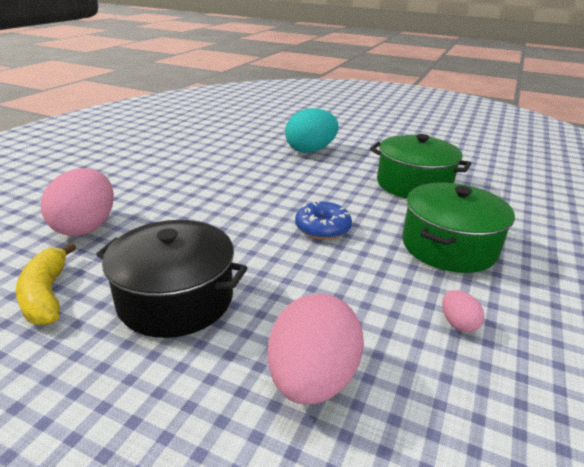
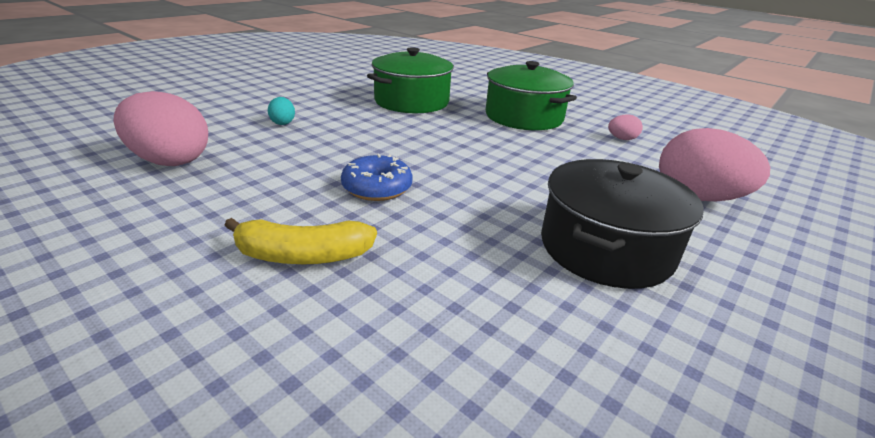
camera: 75 degrees left, 0 degrees up
(47, 295) = (607, 358): yellow banana -> yellow banana (302, 256)
(86, 227) = (411, 322): pink egg -> pink egg (170, 161)
(310, 150) = (283, 123): turquoise egg -> turquoise egg, size x0.45
(322, 228) = (480, 153): blue donut -> blue donut (377, 188)

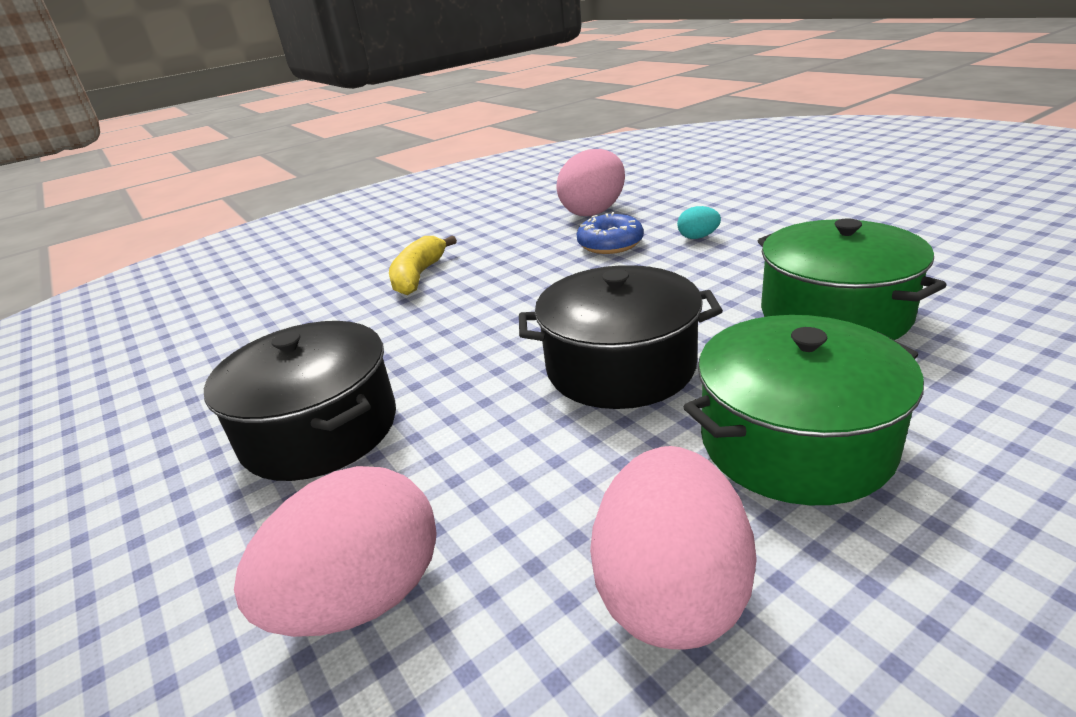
camera: 110 degrees right, 0 degrees up
(377, 188) = (514, 297): blue donut -> blue donut (610, 244)
(477, 147) = (620, 367): none -> black pot
(622, 139) = (671, 592): pink egg -> pink egg, size x2.20

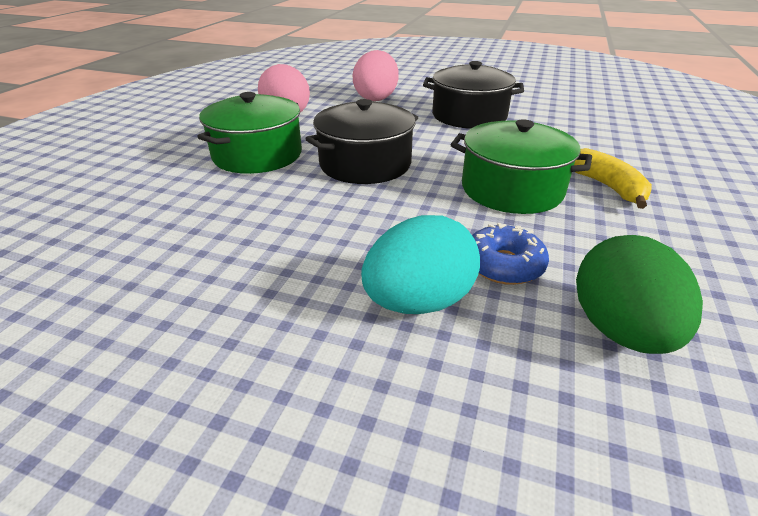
camera: 140 degrees right, 5 degrees up
(594, 211) = (619, 330): pink egg -> green egg
(698, 237) = (419, 302): turquoise egg -> turquoise egg, size x2.20
(834, 313) = (244, 227): green pot -> green pot (511, 189)

